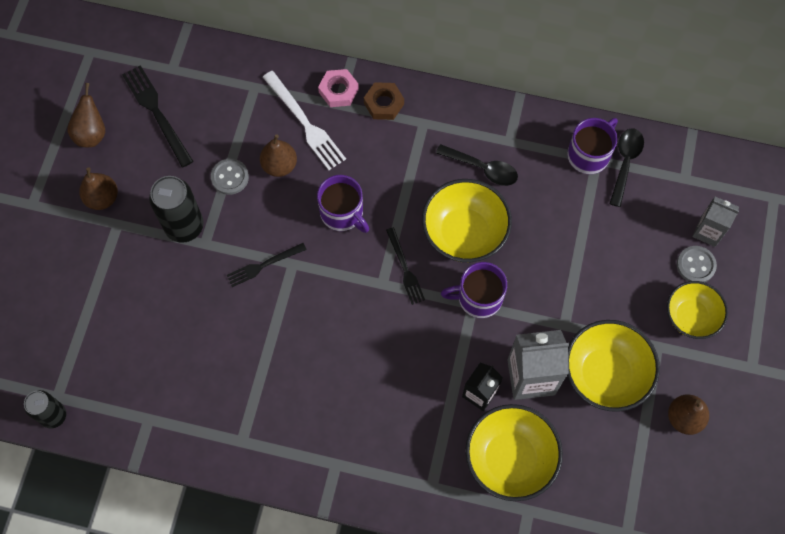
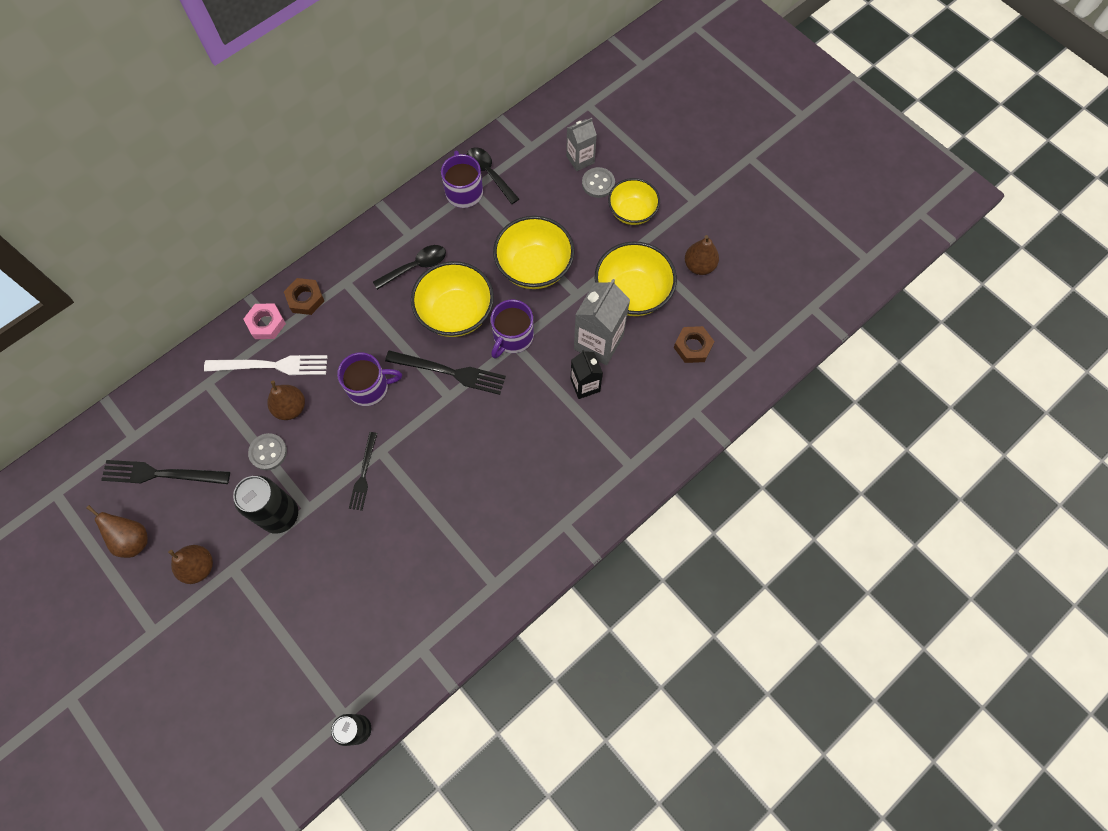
camera: 55 degrees left, 0 degrees up
(405, 268) = (450, 372): black fork -> black fork, size x1.57
(510, 459) = (648, 397): yellow bowl -> yellow bowl (534, 267)
(593, 467) = (693, 346): none -> brown nut

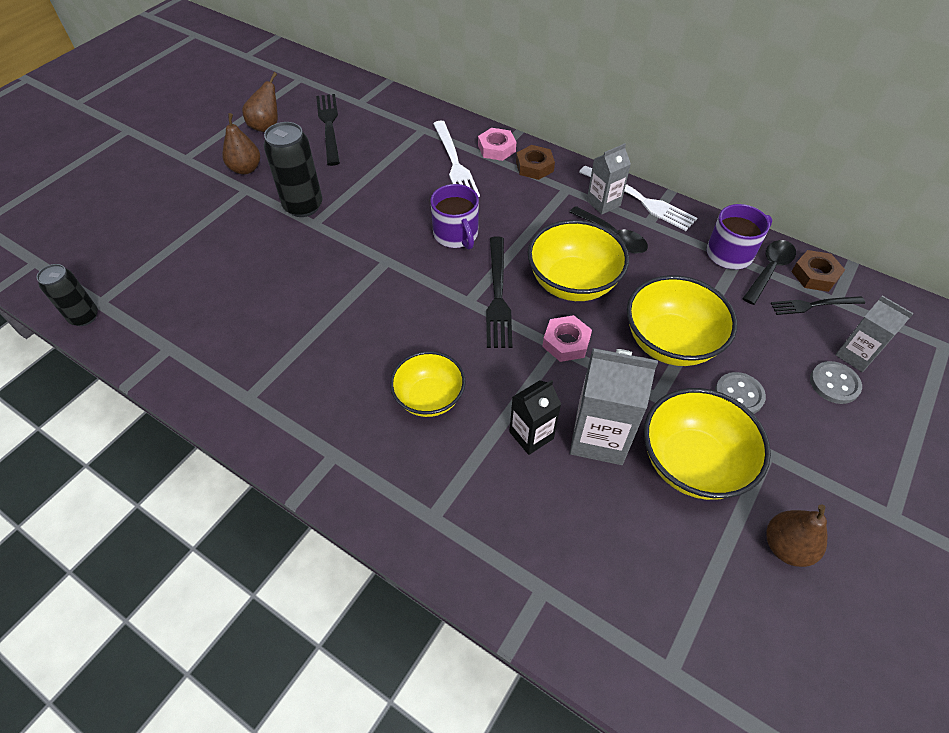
camera: 75 degrees right, 15 degrees down
(268, 452) = (365, 183): grey button -> grey button (739, 395)
(290, 408) = (415, 186): brown pear -> none
(363, 474) = (358, 254): black fork -> black fork (814, 305)
(374, 260) = (603, 203): none -> grey carton
(380, 231) = (639, 199): none -> white fork
(512, 337) = (566, 342): purple mug -> pink nut
(632, 212) = (818, 434): yellow bowl -> yellow bowl (429, 398)
(693, 346) = (646, 566): brown nut -> brown nut (815, 275)

